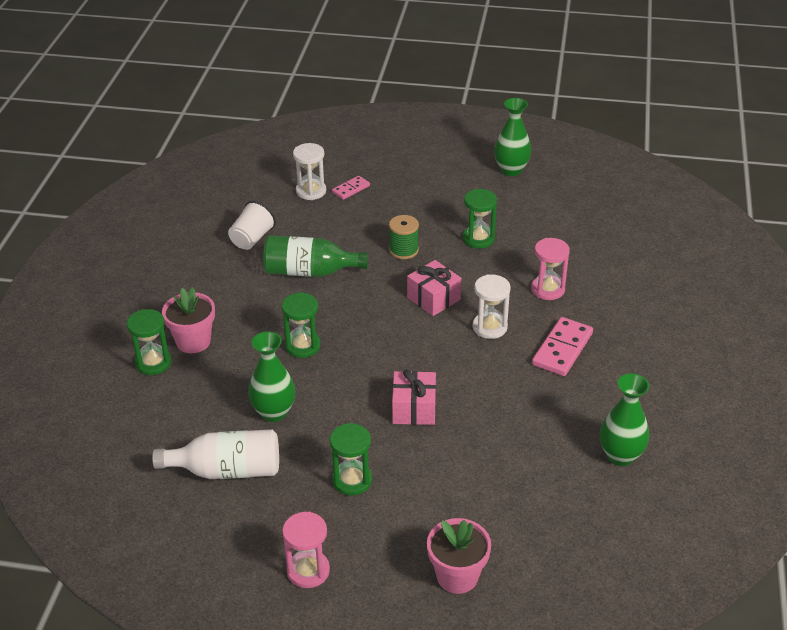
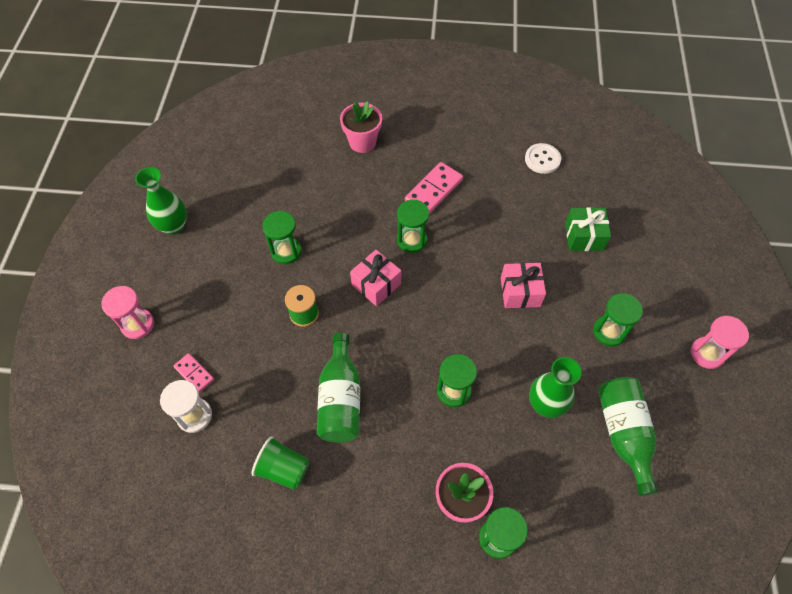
camera: 95 degrees left, 20 degrees up
(227, 470) = (623, 434): white bottle -> green bottle
(252, 239) = (283, 469): white cup -> green cup
(457, 576) = (679, 255): pink flower pot -> pink flower pot (362, 142)
(489, 327) = (412, 240): white hourglass -> green hourglass
(491, 479) = (584, 236): none -> green gift
(548, 289) = (358, 199): pink hourglass -> pink hourglass (138, 324)
(562, 349) = (433, 190): pink domino -> pink domino turned 75 degrees counterclockwise
(620, 456) = (542, 159): green vase -> white button

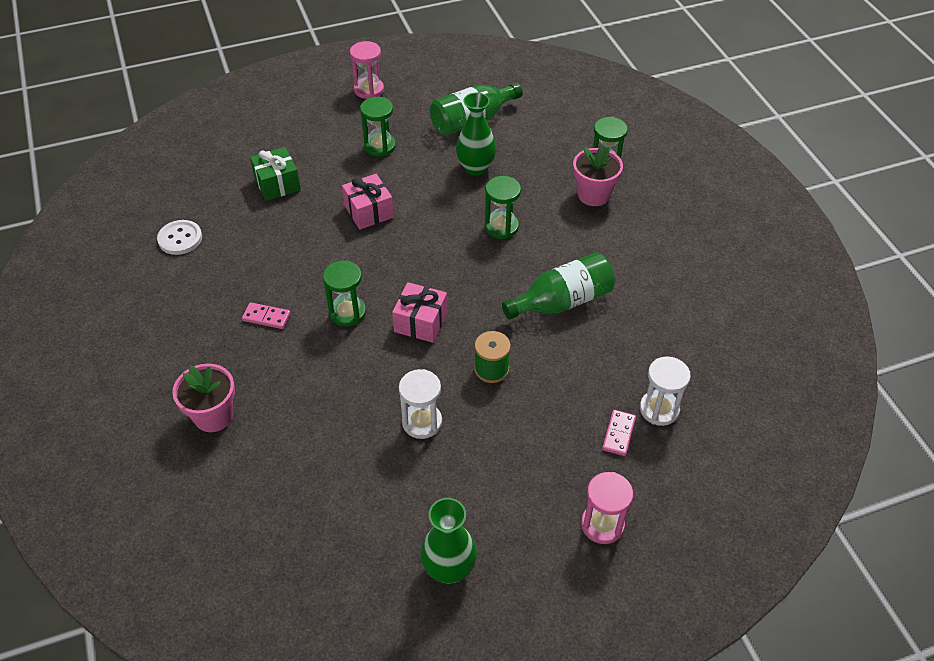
camera: 115 degrees left, 10 degrees down
(283, 469) = (654, 315): green cup -> none
(286, 251) = (422, 422): green hourglass -> white hourglass
(433, 190) = (266, 317): pink domino -> pink domino, size x0.58

